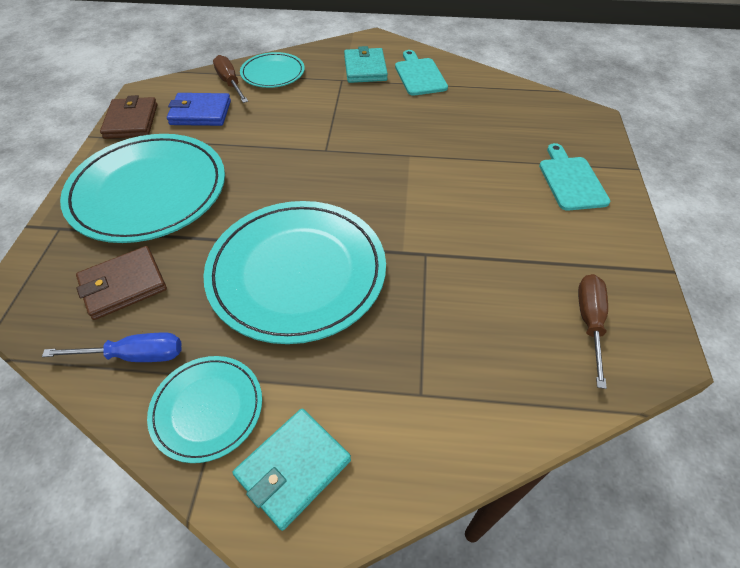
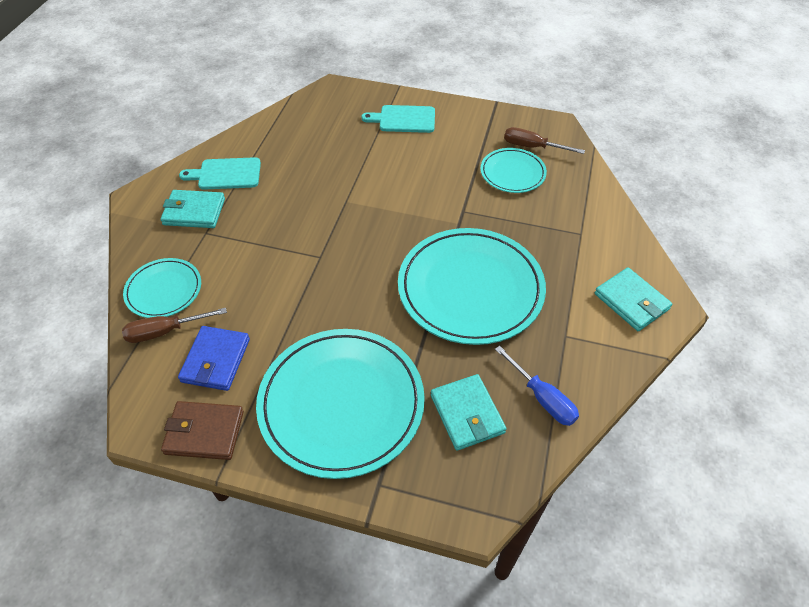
camera: 80 degrees left, 0 degrees up
(123, 285) = (467, 414): brown wallet -> turquoise wallet
(135, 355) = (542, 398): blue screwdriver -> blue screwdriver turned 135 degrees clockwise
(207, 409) = (590, 348): turquoise plate -> turquoise plate (512, 173)

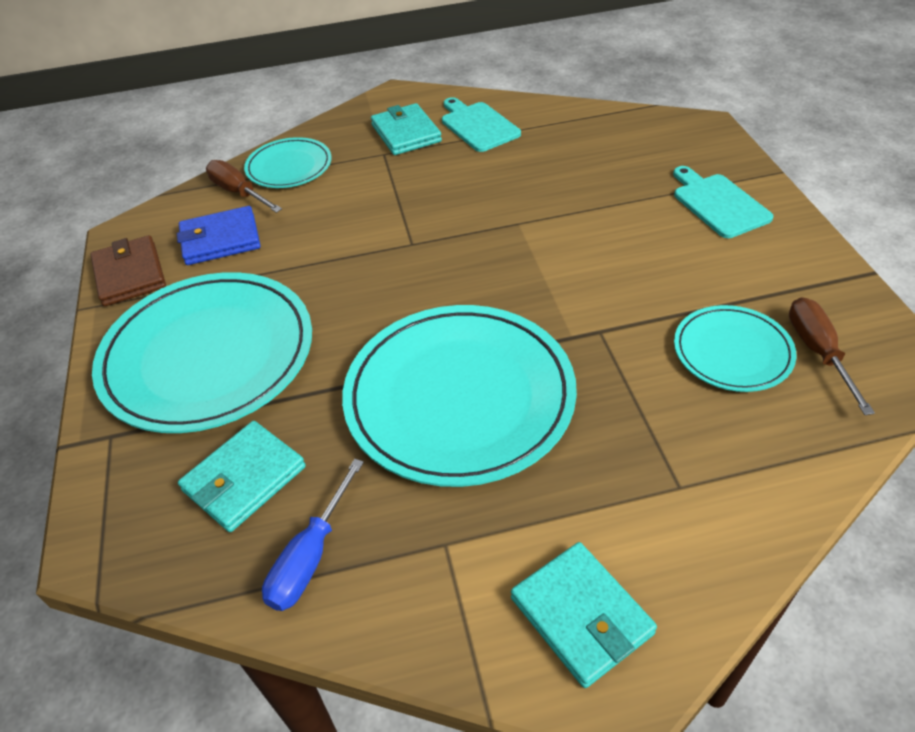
camera: 65 degrees right, 5 degrees down
(631, 301) = (581, 616): turquoise wallet -> turquoise wallet turned 60 degrees counterclockwise

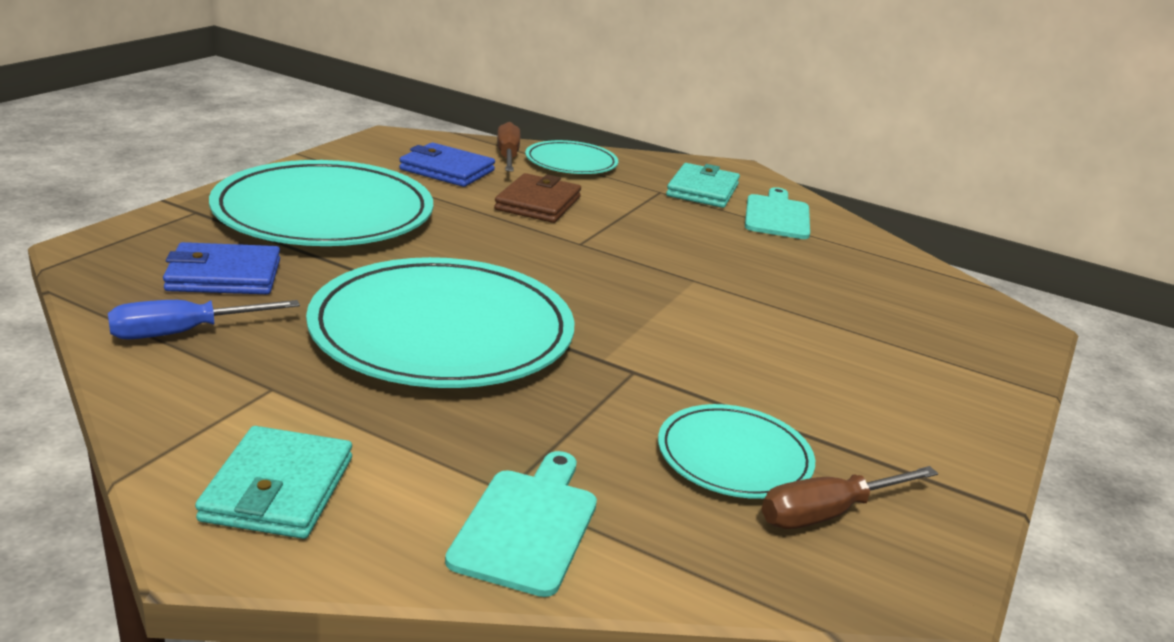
camera: 35 degrees right, 20 degrees down
(130, 274) = (357, 155): brown wallet -> brown wallet (538, 203)
(244, 479) = (224, 275): turquoise wallet -> blue wallet
(718, 203) = (927, 373): turquoise cutting board -> turquoise cutting board (528, 526)
(818, 352) = (828, 513): brown screwdriver -> brown screwdriver turned 150 degrees counterclockwise

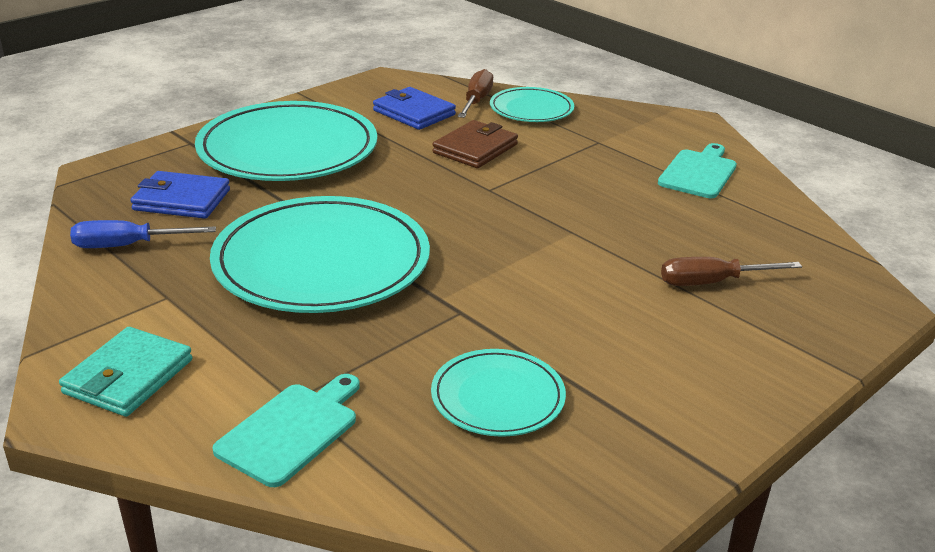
camera: 20 degrees right, 5 degrees up
(702, 190) = (641, 143): turquoise wallet -> none
(828, 513) = (547, 457): brown screwdriver -> brown screwdriver (712, 282)

